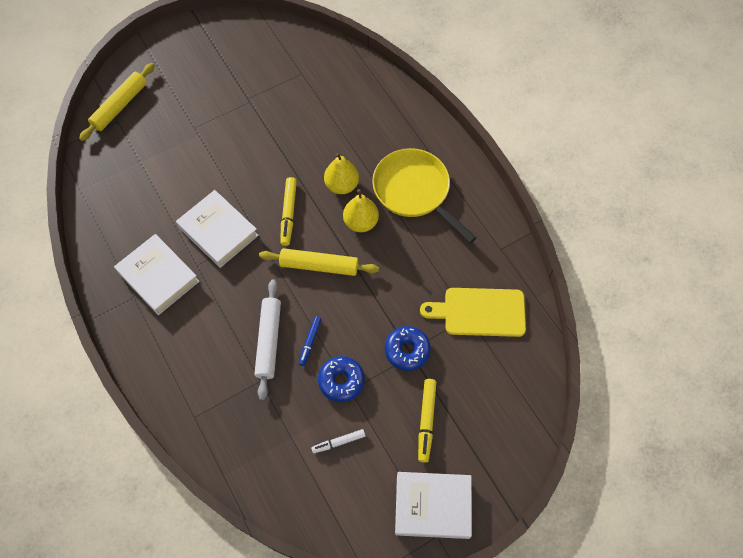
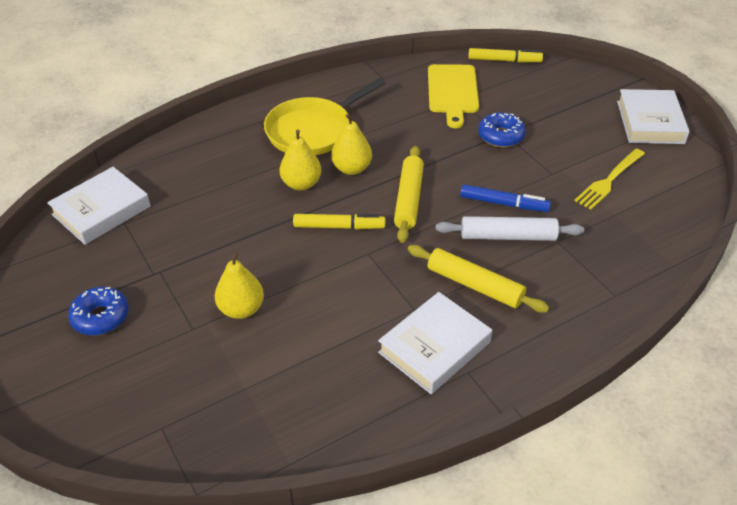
camera: 90 degrees left, 20 degrees down
(120, 106) = (132, 427): yellow rolling pin -> yellow rolling pin (475, 285)
(208, 154) = (241, 309): none -> yellow pear
(218, 231) = (364, 290): white book -> white book (101, 210)
(310, 342) = (503, 204): blue marker -> blue marker, size x1.52
(338, 442) = (609, 180): white marker -> yellow fork
(341, 381) = (543, 180): blue donut -> blue donut (101, 317)
(426, 421) = (571, 125): yellow marker -> yellow marker (504, 60)

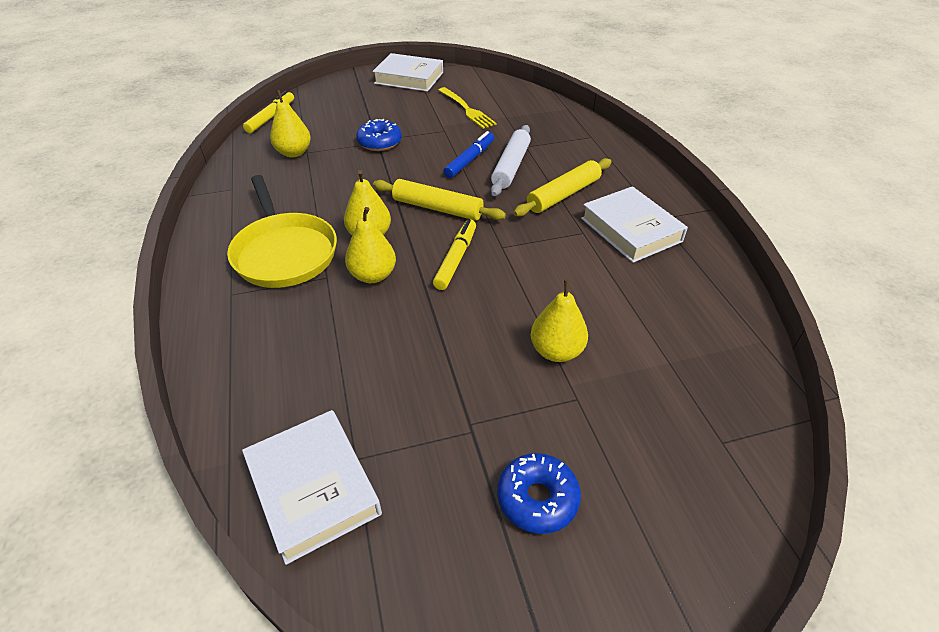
camera: 75 degrees left, 0 degrees up
(453, 92) = (294, 153): yellow cutting board -> yellow pear

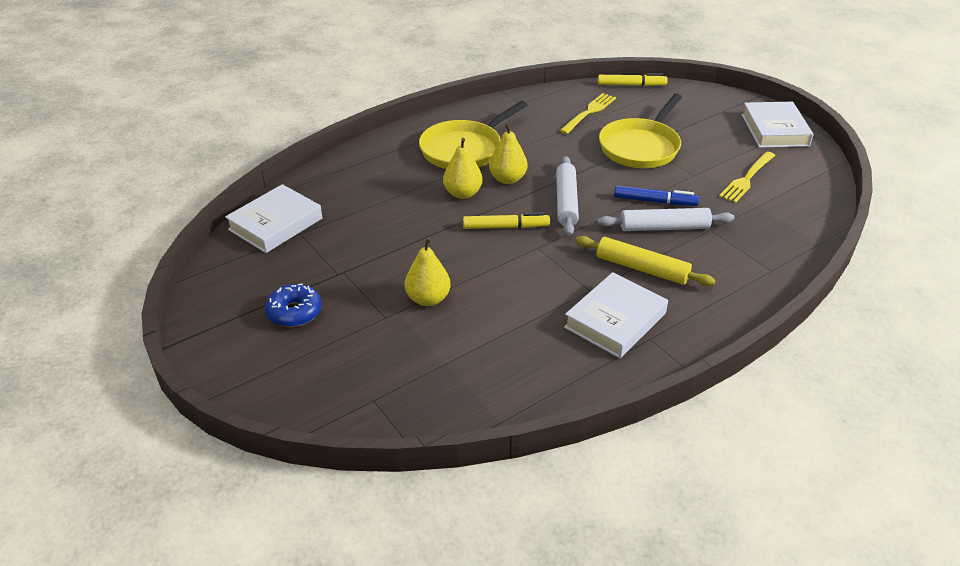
camera: 70 degrees right, 5 degrees down
(294, 153) = (589, 112): yellow pear -> yellow fork
(379, 142) = (641, 147): blue donut -> yellow pan
(437, 208) = (566, 202): yellow rolling pin -> white rolling pin

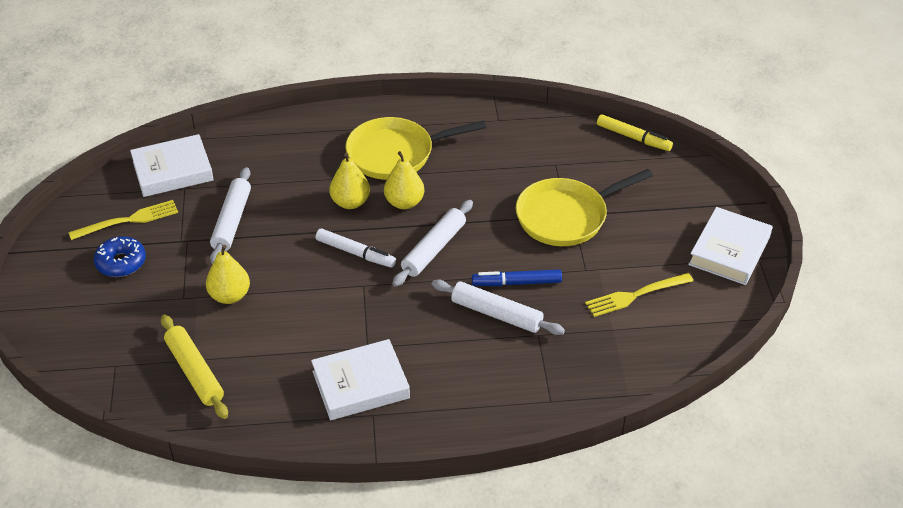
camera: 30 degrees right, 5 degrees up
(371, 242) = (232, 221): none -> white rolling pin
(505, 227) = (355, 253): yellow marker -> white marker
(589, 112) = (555, 155): yellow fork -> yellow fork (128, 220)
(642, 268) = (433, 346): yellow rolling pin -> yellow rolling pin (195, 372)
(655, 201) = (516, 283): blue marker -> blue marker turned 135 degrees clockwise

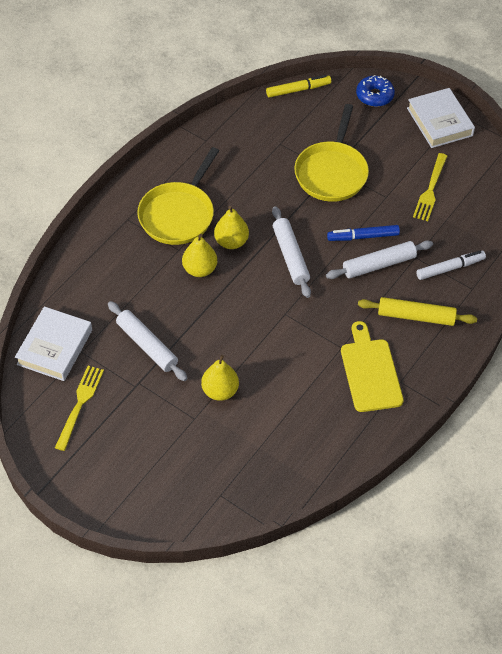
camera: 50 degrees left, 10 degrees up
(121, 263) = (120, 434): blue donut -> blue donut (374, 96)
(195, 372) = (272, 453): yellow rolling pin -> yellow rolling pin (416, 316)
(355, 253) = (251, 298): white marker -> white marker (450, 268)
(360, 385) = (370, 371): white book -> yellow cutting board
(516, 283) = (363, 237): blue marker -> blue marker turned 45 degrees clockwise

